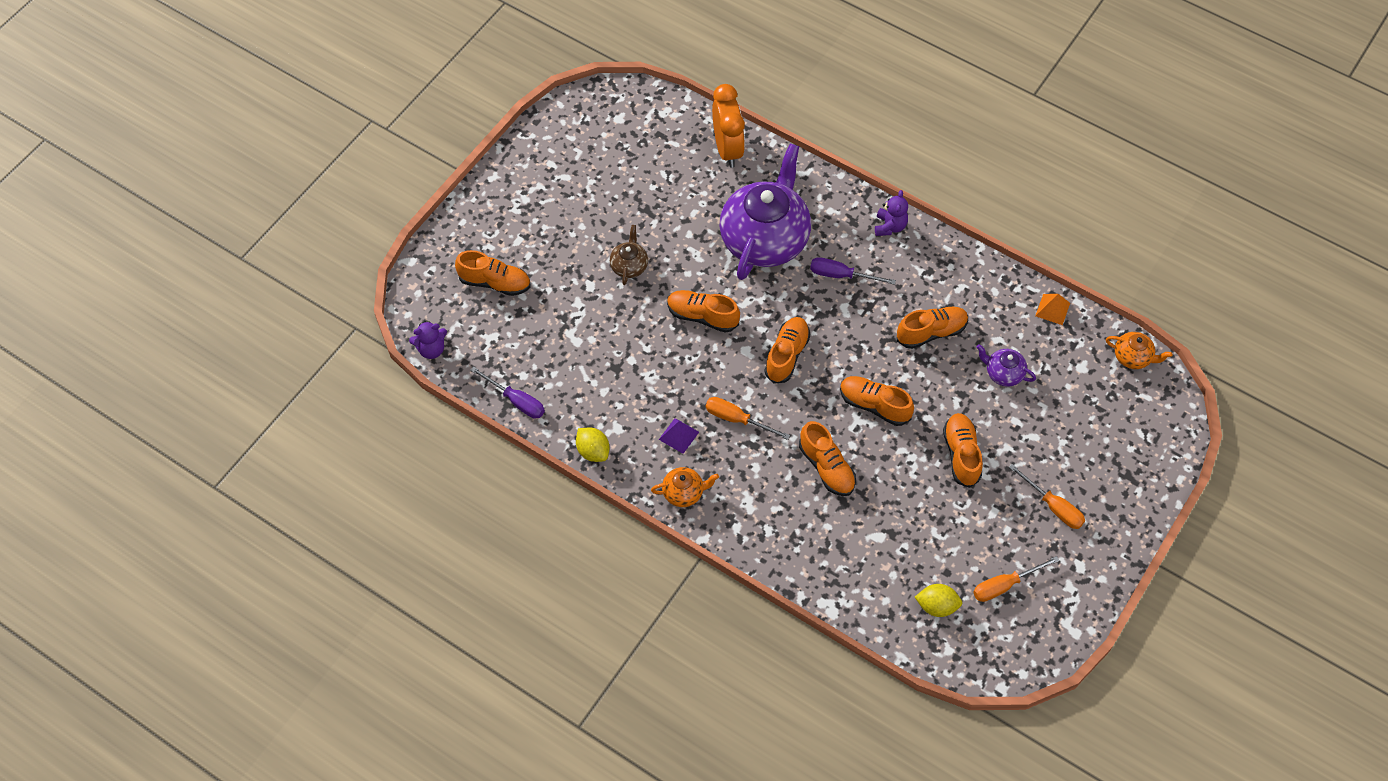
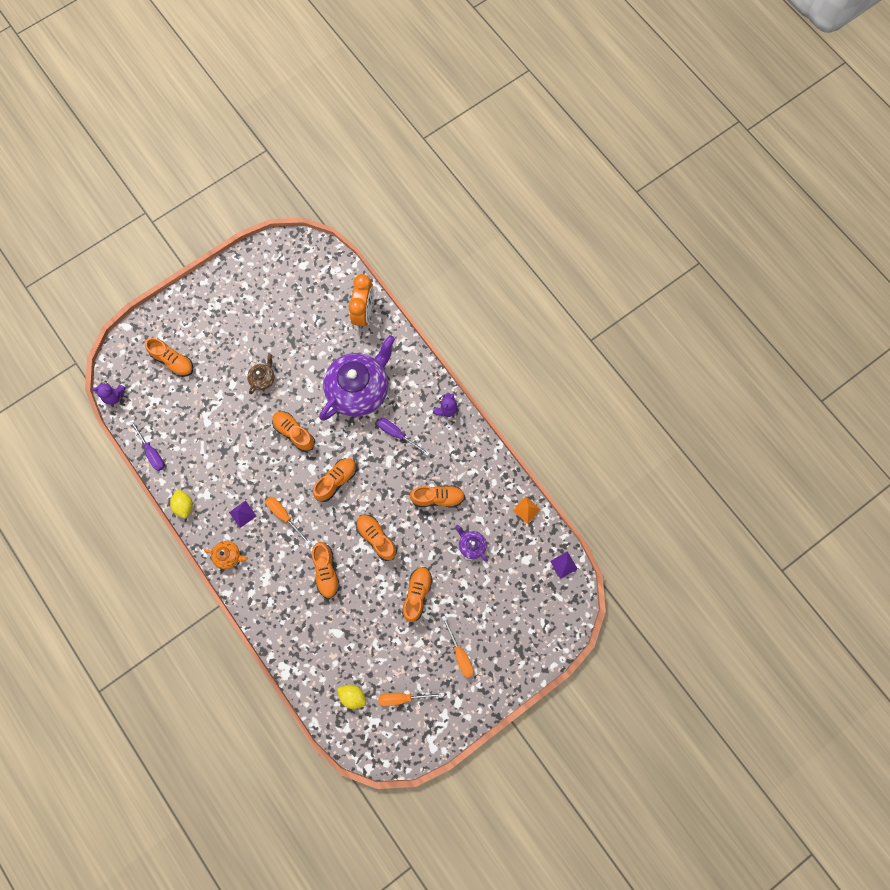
camera: 20 degrees right, 15 degrees up
(1133, 357) = (563, 565): orange teapot -> purple pyramid

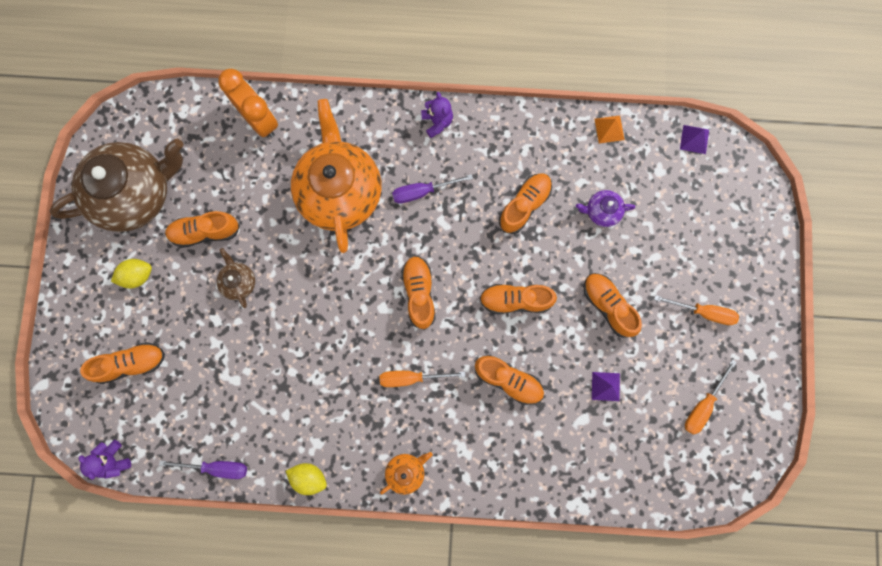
camera: 50 degrees left, 5 degrees up
(114, 396) = (113, 460): purple teddy bear -> purple teddy bear turned 105 degrees clockwise
(242, 514) = (372, 420): purple pyramid -> purple pyramid (605, 386)
(267, 285) = (135, 194): none -> brown teapot
(294, 433) = (328, 296): orange shoe -> orange shoe (205, 232)
(352, 696) = (661, 455): yellow lemon -> yellow lemon (137, 276)
(359, 390) = (340, 192): purple teapot -> orange teapot

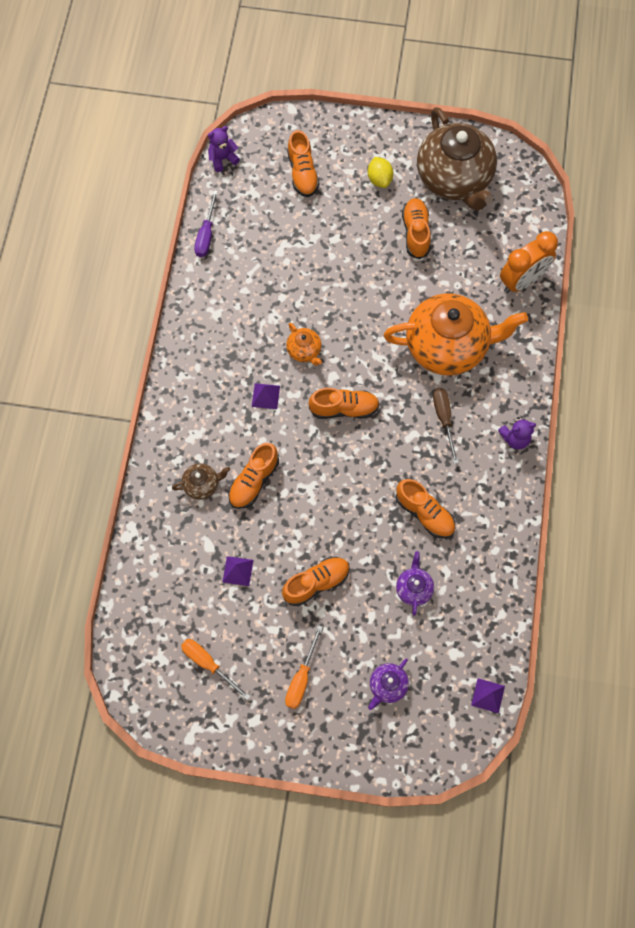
camera: 95 degrees right, 10 degrees down
(239, 282) = (367, 258): brown teapot -> brown teapot (202, 485)
(309, 477) = (188, 306): yellow lemon -> none
(406, 471) = (182, 385): orange teapot -> orange teapot (304, 351)
(411, 378) = (265, 396): orange screwdriver -> purple pyramid
(422, 191) = (444, 419): purple screwdriver -> brown screwdriver
(515, 300) = (330, 495): orange shoe -> none
(609, 129) = (502, 606): orange pyramid -> none
(698, 230) = (387, 685): none -> purple teapot

